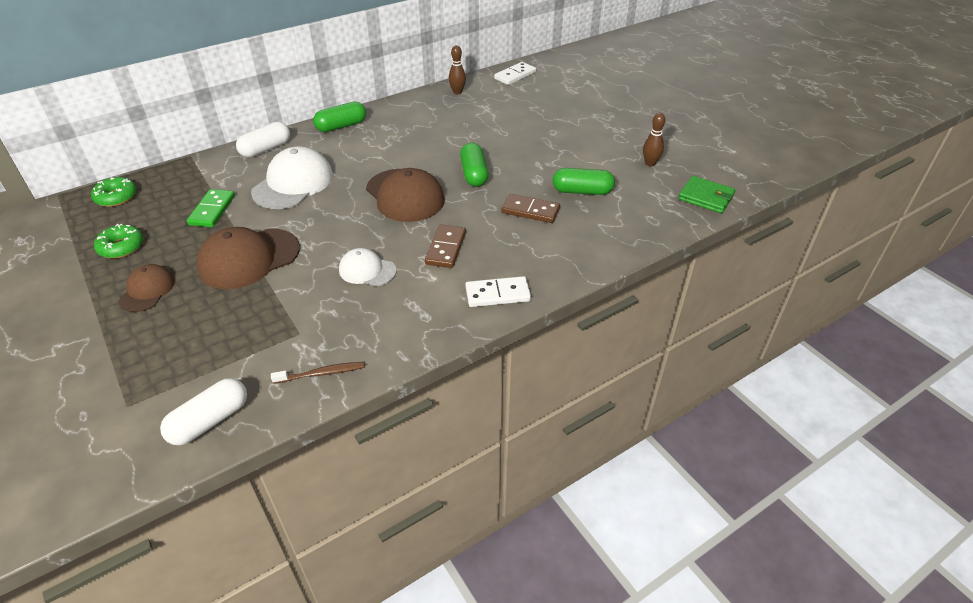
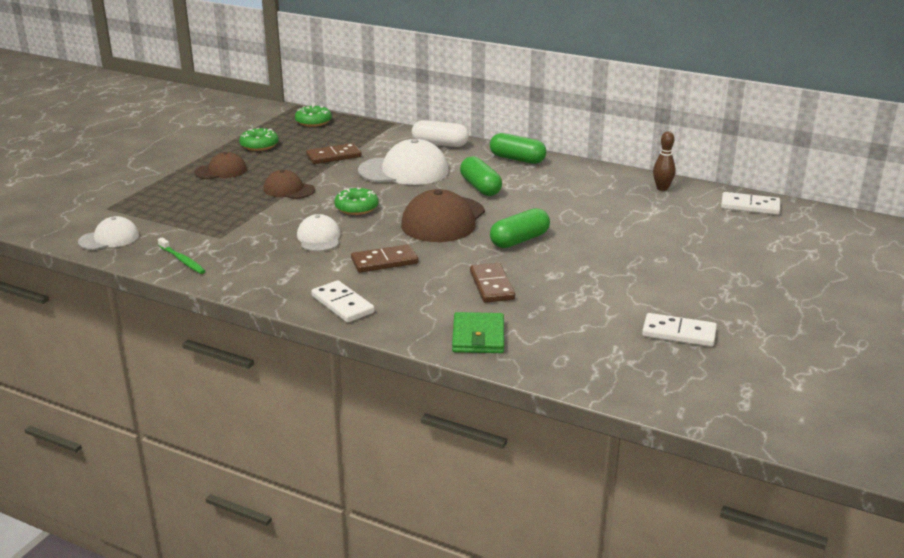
camera: 60 degrees right, 15 degrees down
(210, 421) = (109, 238): white capsule -> white cap
(212, 210) = (333, 156): green domino -> brown domino
(249, 258) = (288, 190): brown cap -> brown cap, size x0.57
(322, 373) = (182, 260): brown toothbrush -> green toothbrush
(333, 231) = (356, 208): none -> green donut
(582, 191) = (563, 305): green capsule -> green capsule (480, 187)
(650, 163) = (679, 333): brown bowling pin -> white domino
(706, 197) = (654, 387): green wallet -> green wallet (478, 336)

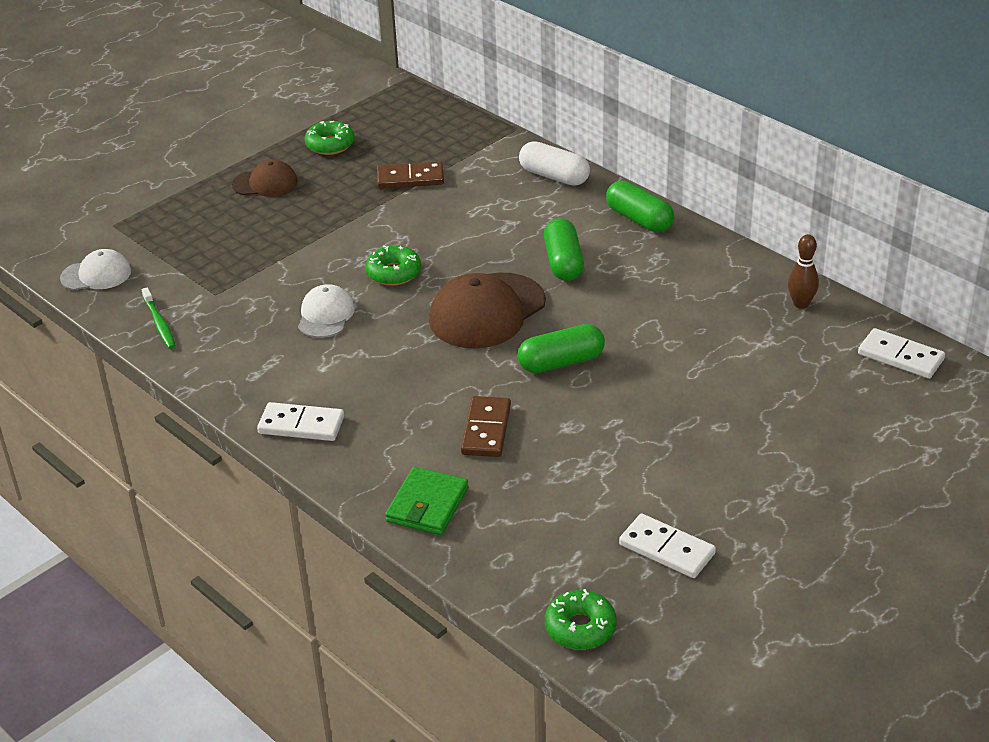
camera: 20 degrees right, 10 degrees up
(288, 190) = (329, 228): brown cap -> none
(313, 122) = (416, 111): green donut -> green donut (580, 628)
(342, 304) = (301, 425): white domino -> white domino turned 60 degrees counterclockwise
(384, 261) = (382, 367): brown domino -> none
(404, 171) = (483, 218): white cap -> none

